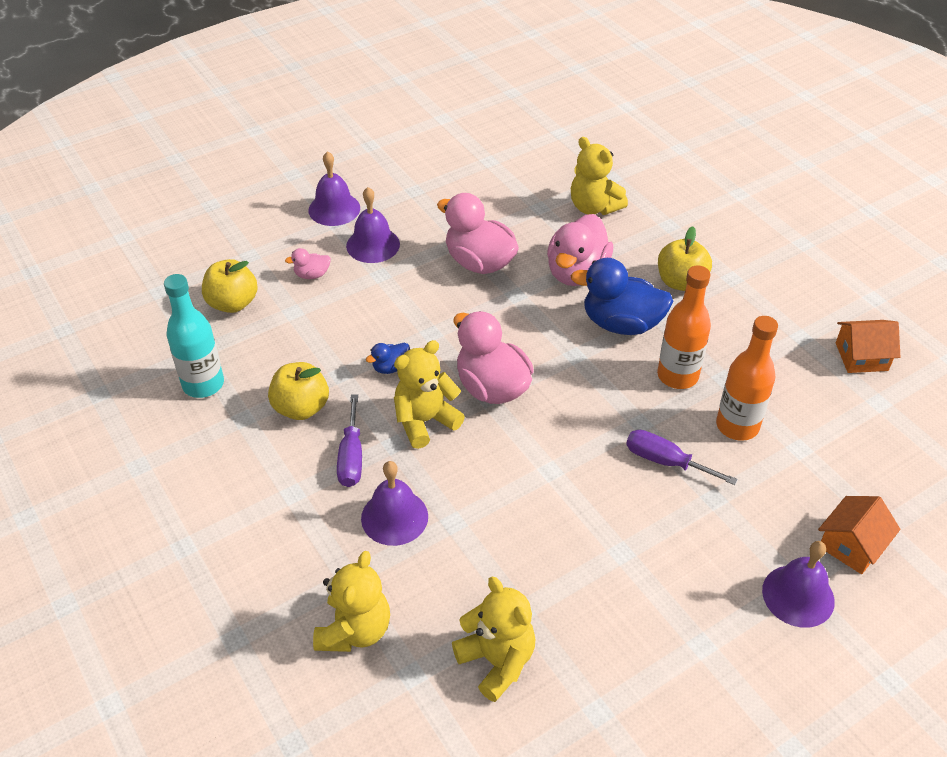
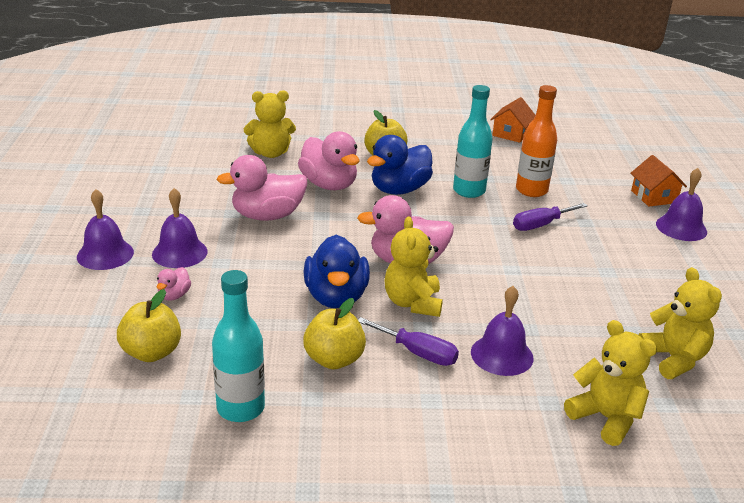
camera: 60 degrees left, 15 degrees down
(390, 367) = (336, 297): blue duck -> blue duck, size x2.17
(497, 661) = (673, 359): yellow teddy bear -> yellow teddy bear turned 75 degrees clockwise
(677, 376) = (469, 191): orange bottle -> turquoise bottle

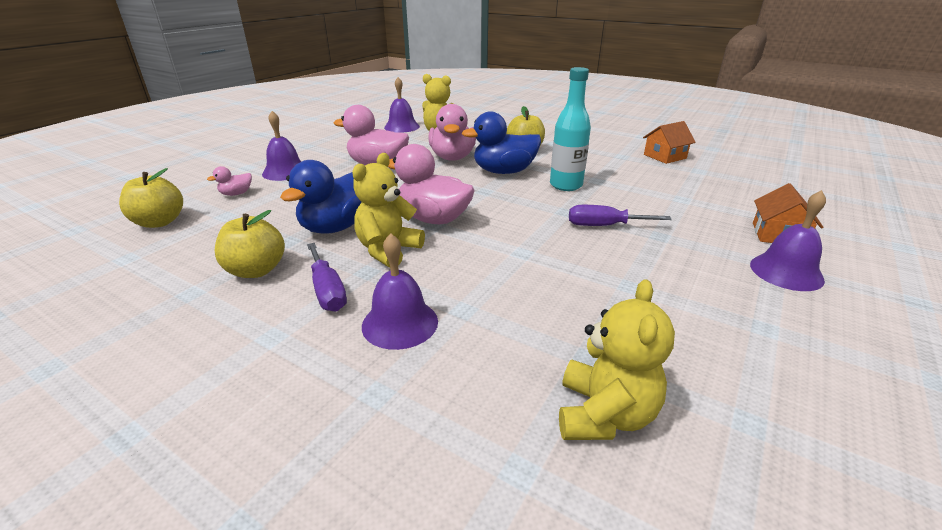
camera: 35 degrees right, 0 degrees up
(105, 254) = (244, 162): purple bell -> purple bell (402, 127)
(241, 408) = (134, 279): turquoise bottle -> none
(531, 190) = (631, 198): orange bottle -> none
(605, 418) = (414, 447): yellow teddy bear -> none

